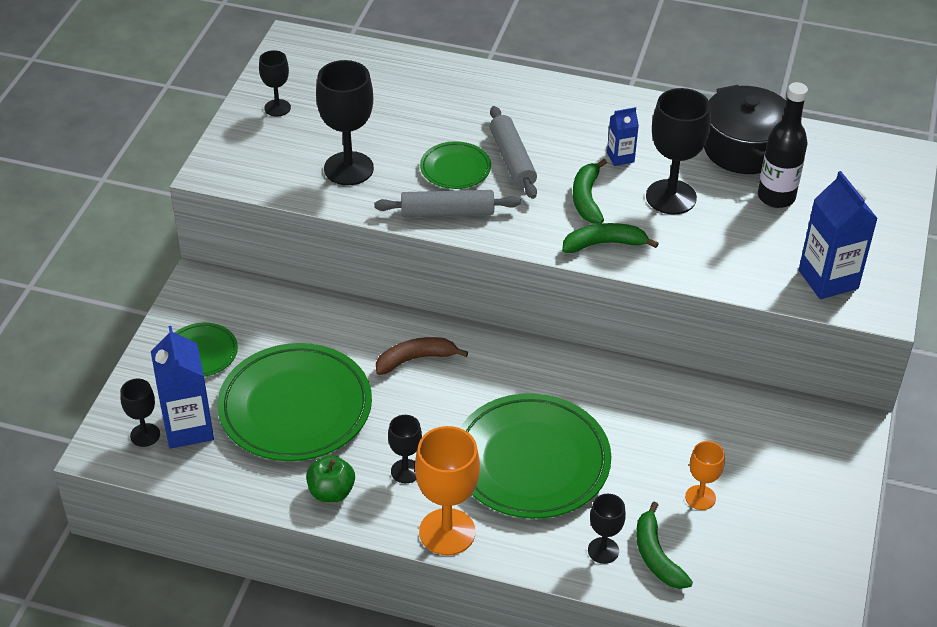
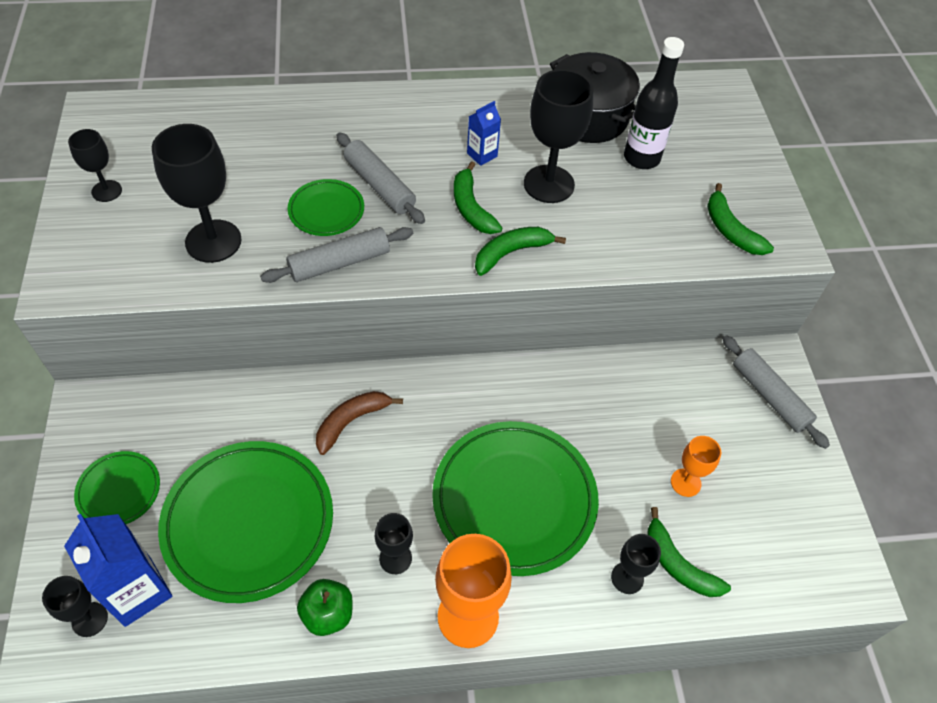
camera: 25 degrees left, 10 degrees up
(827, 455) = (769, 396): none -> grey rolling pin
(828, 279) = (730, 230): blue carton -> green banana

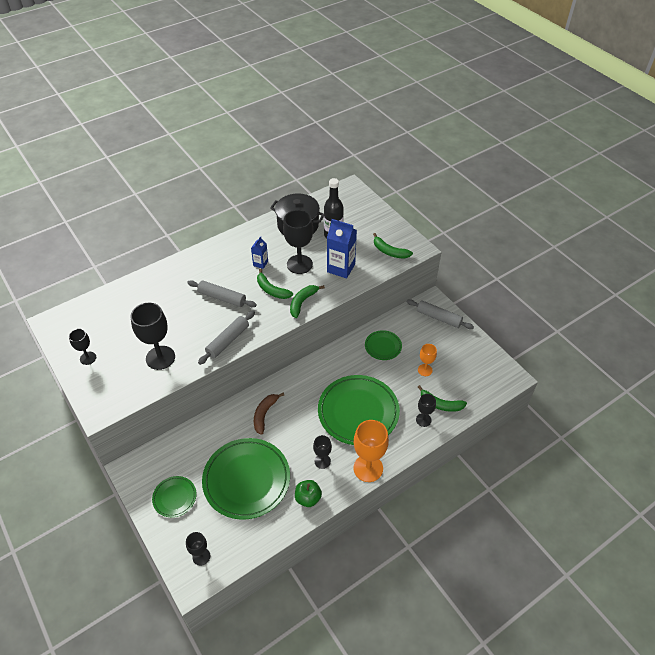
camera: 25 degrees left, 5 degrees down
(137, 591) = (215, 534): blue carton -> blue carton (341, 268)
(326, 210) = (205, 320): green plate -> green plate (383, 346)

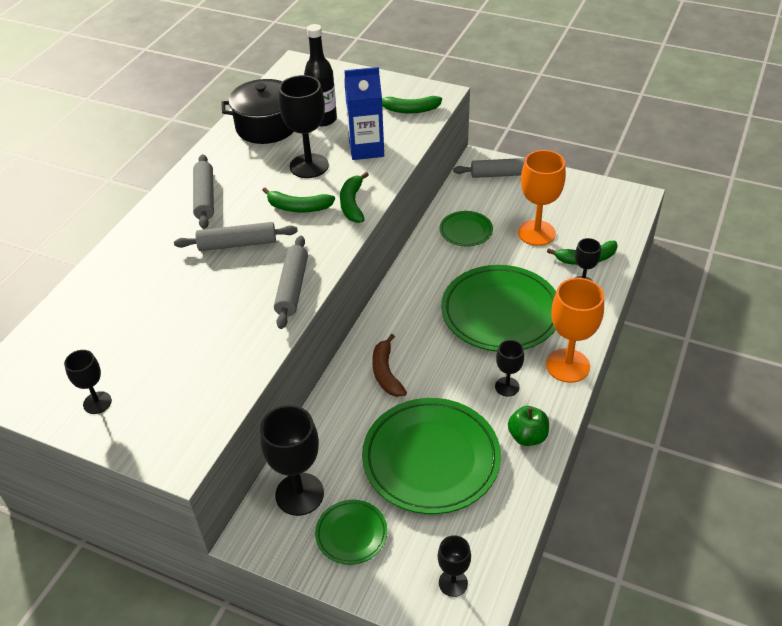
camera: 30 degrees left, 5 degrees down
(160, 358) = (212, 350): black goblet -> black goblet (299, 494)
(229, 258) = (205, 197): none -> grey rolling pin
(260, 263) = (255, 185): blue carton -> none
(425, 370) = (536, 233): orange goblet -> orange goblet, size x1.81

